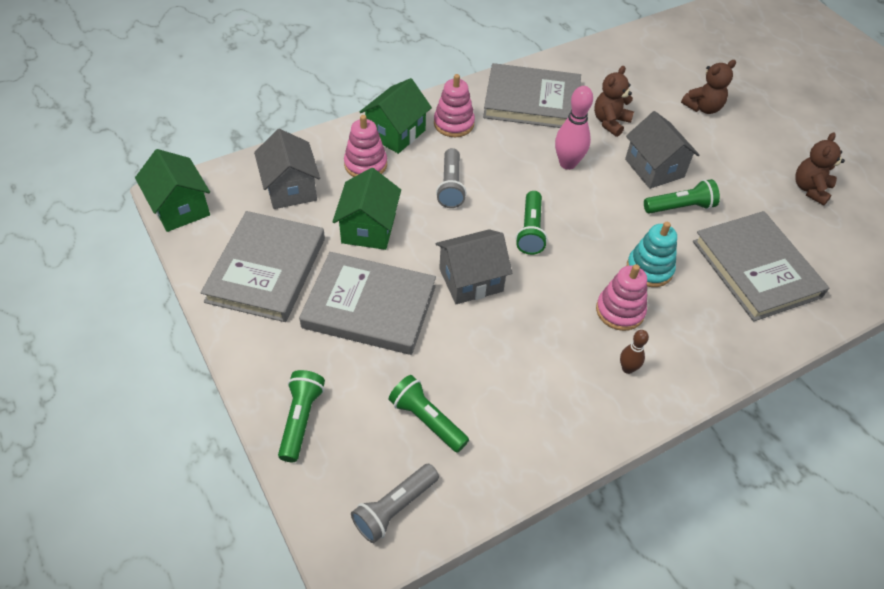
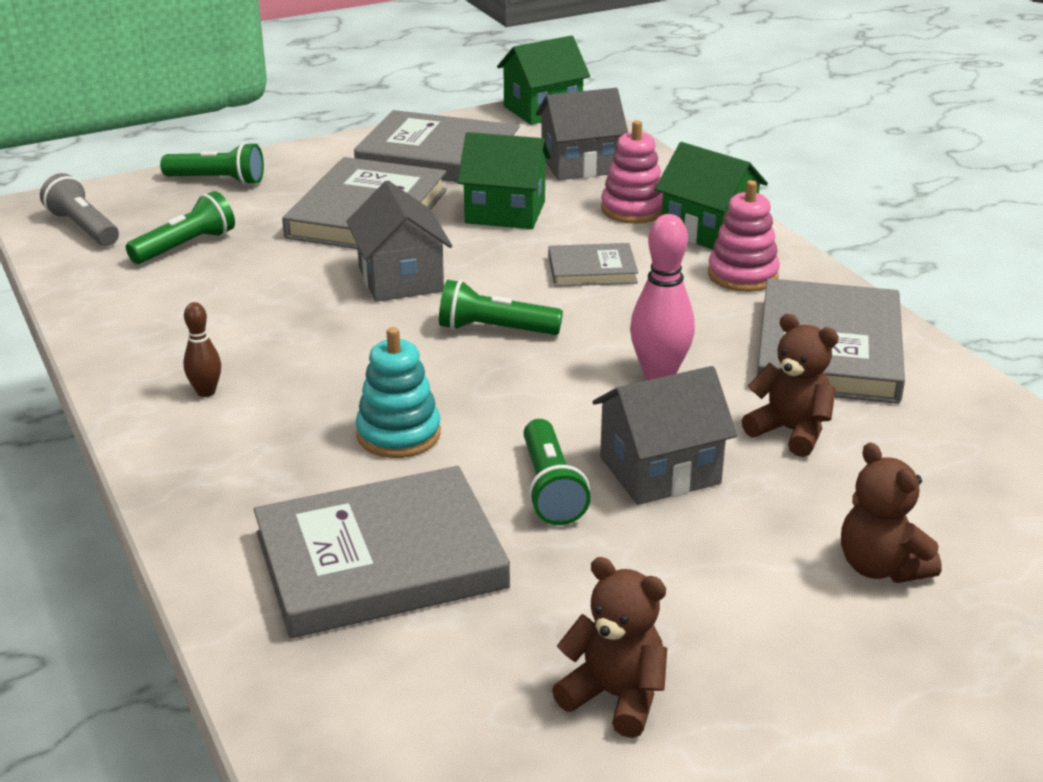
camera: 95 degrees right, 20 degrees down
(451, 186) = (592, 269): grey flashlight -> grey book
(620, 311) = (316, 396): pink stacking toy -> none

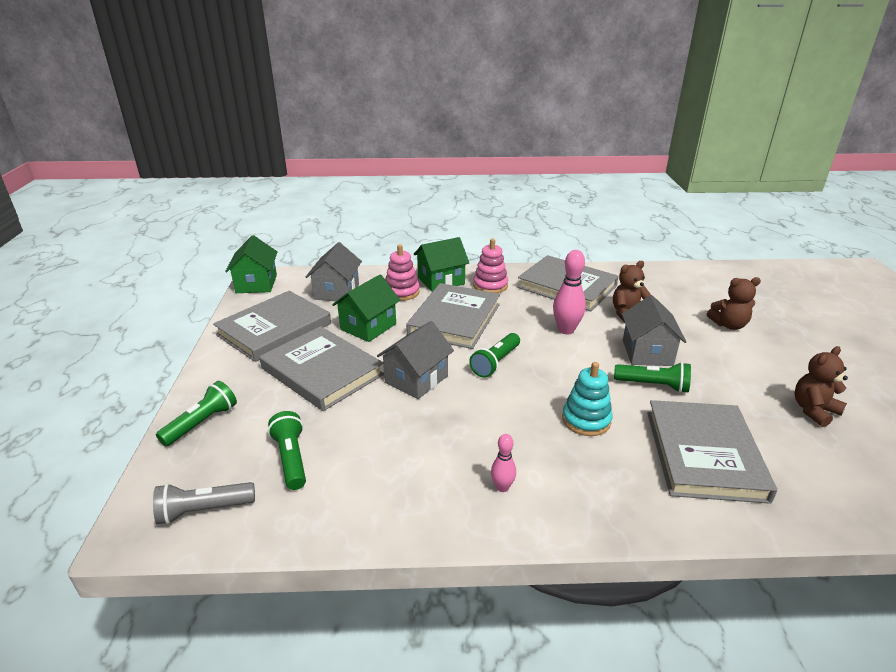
camera: 65 degrees left, 0 degrees up
(206, 392) = (502, 487): brown bowling pin -> pink bowling pin
(400, 279) = (416, 379): grey house -> grey house turned 60 degrees counterclockwise
(592, 269) = (454, 319): grey book -> grey book, size x1.94

